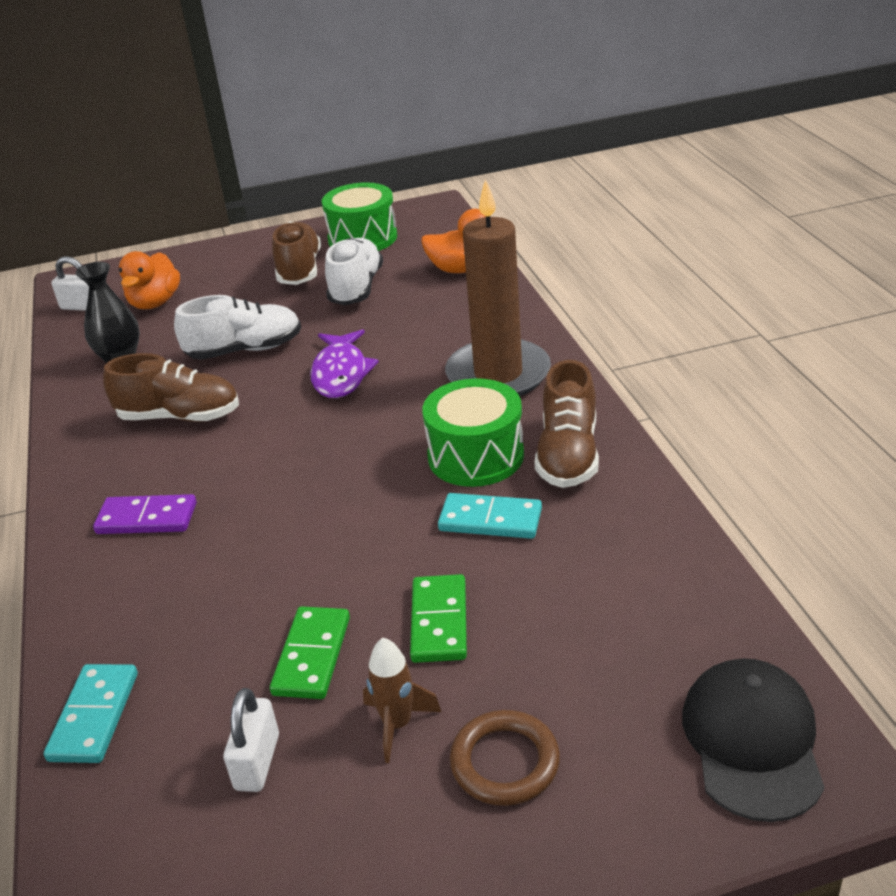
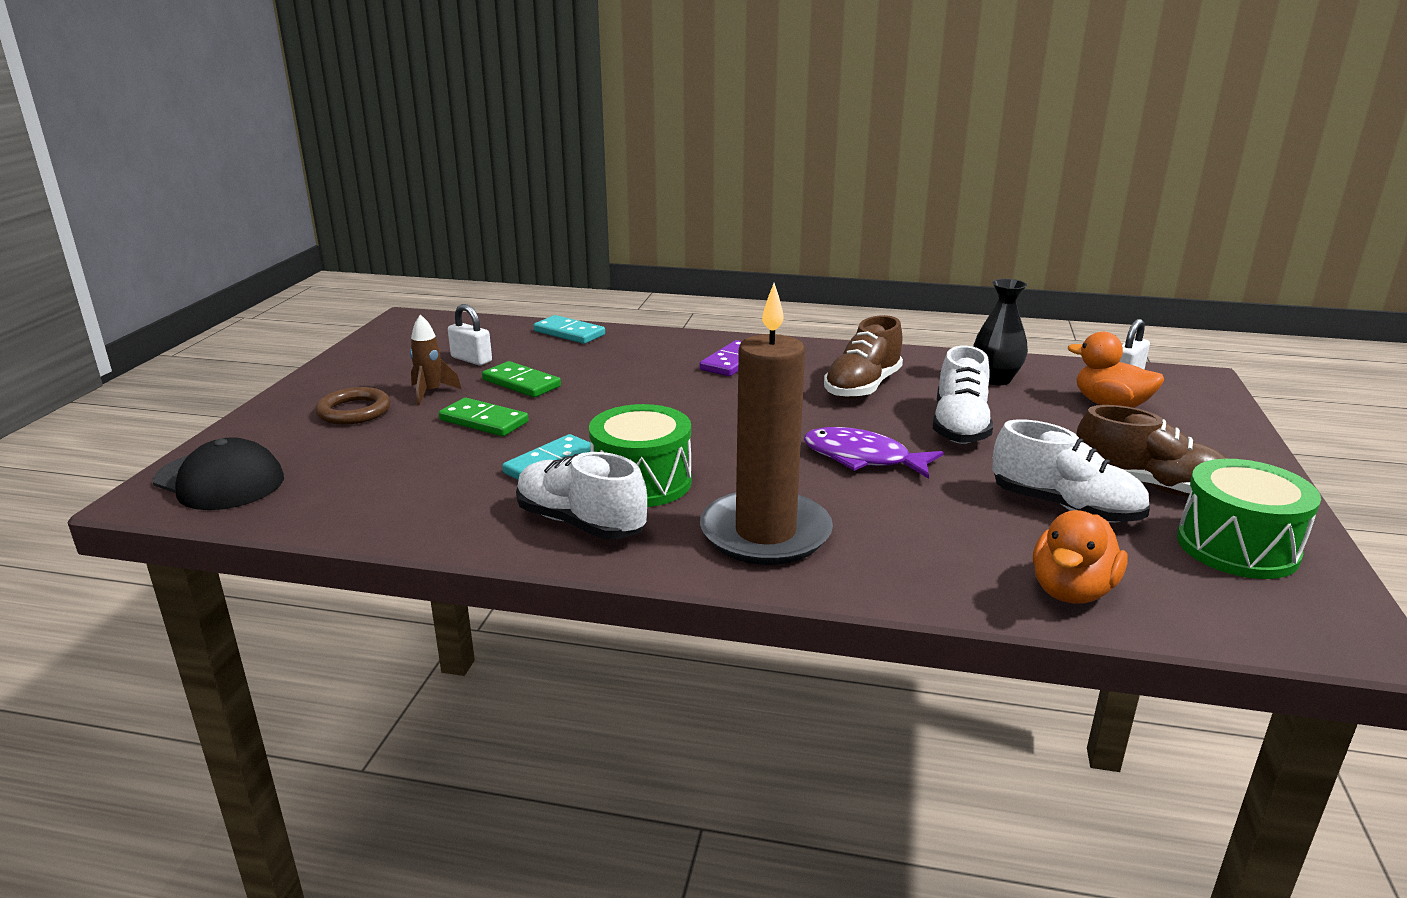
camera: 115 degrees right, 10 degrees down
(568, 455) = (580, 523): brown shoe -> white shoe

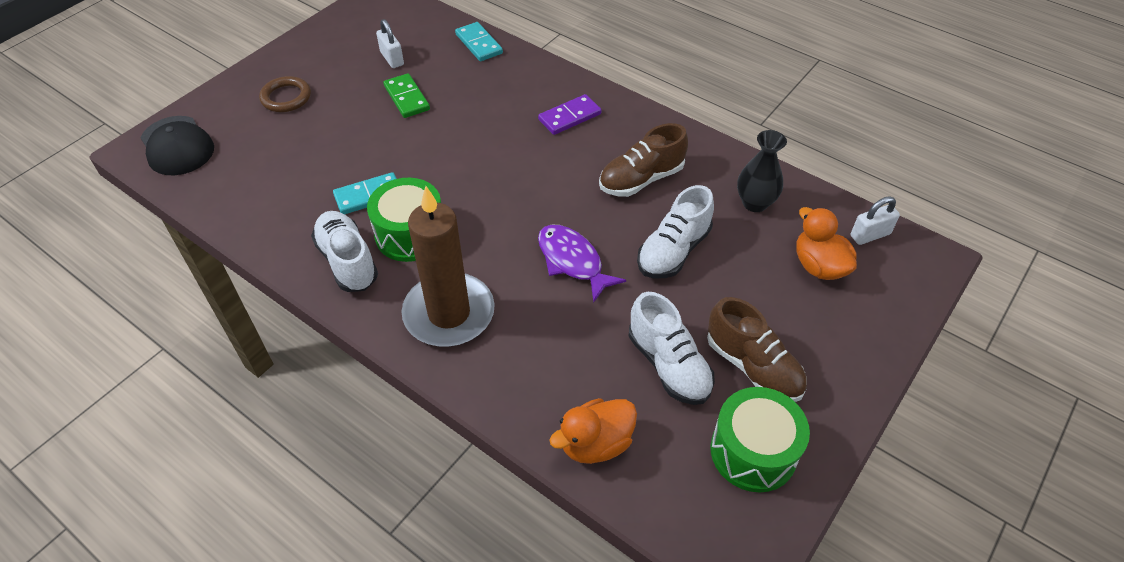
camera: 25 degrees right, 25 degrees up
(430, 393) = (343, 91): brown rocket -> none
(483, 421) = (356, 135): green domino -> none

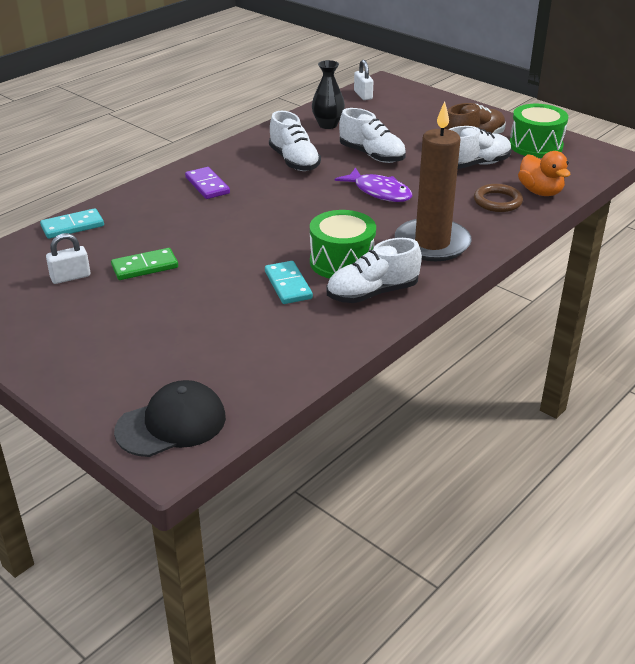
camera: 85 degrees left, 15 degrees down
(286, 97) = (109, 346): brown ring -> brown ring (497, 201)
(572, 261) = (379, 192): purple fish -> purple fish turned 105 degrees counterclockwise
(641, 179) = (294, 161): brown shoe -> white shoe
(819, 266) = (389, 112): orange duck -> none

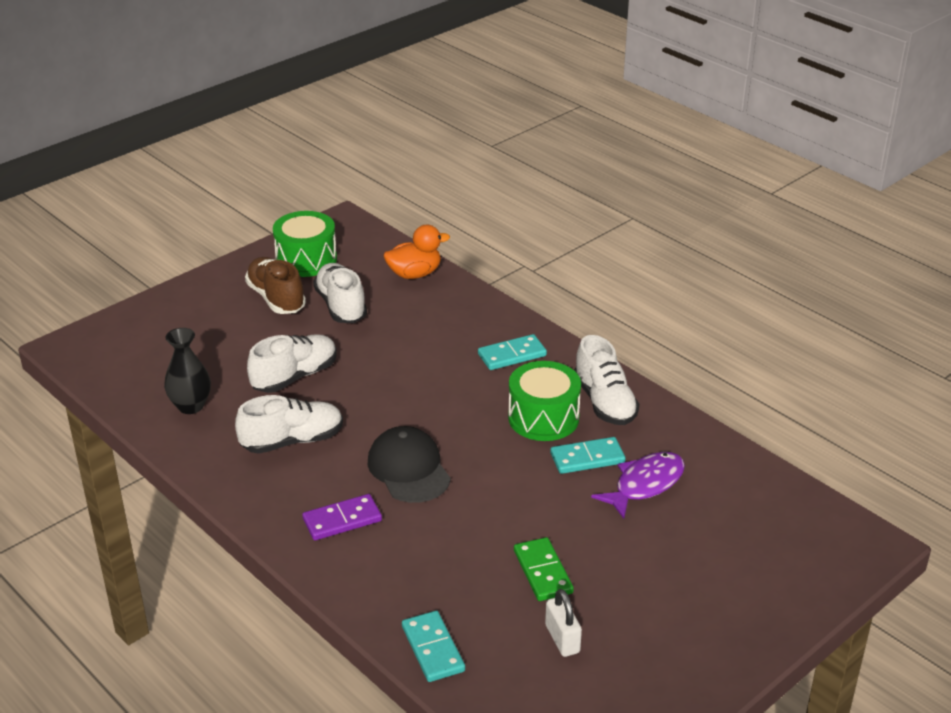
camera: 85 degrees left, 0 degrees up
(171, 424) = (824, 541): black cap -> black cap (409, 469)
(363, 95) = (104, 368): white padlock -> none
(379, 192) = (392, 379): purple fish -> purple fish (645, 484)
(432, 243) = (512, 355): brown candle -> turquoise domino
(497, 201) = (430, 303): brown ring -> none

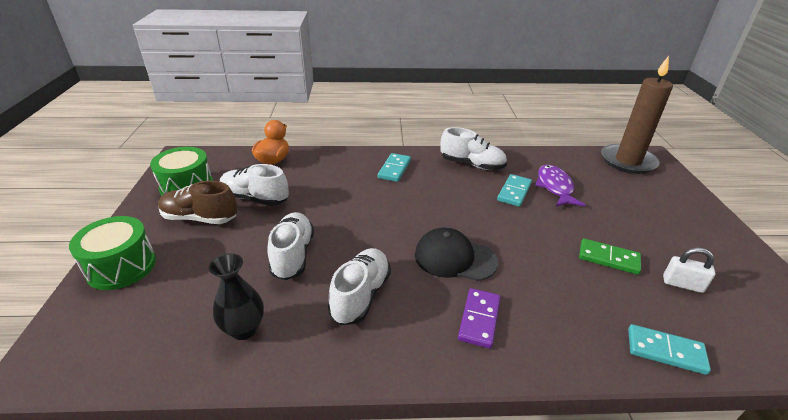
camera: 50 degrees left, 0 degrees up
(543, 418) = (462, 187): green drum -> green drum (121, 266)
(815, 525) = (628, 161): none -> brown candle

